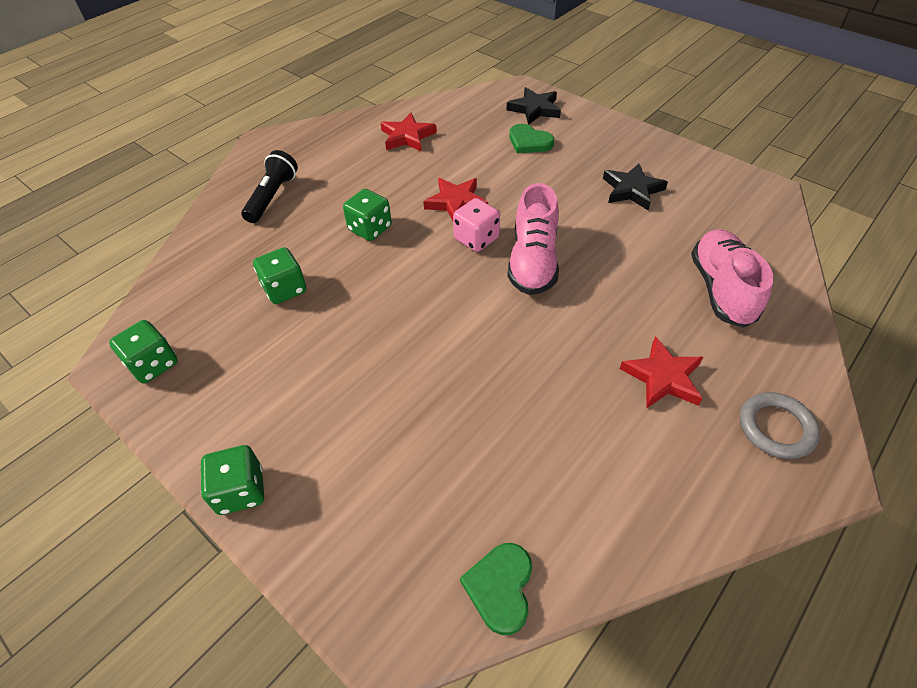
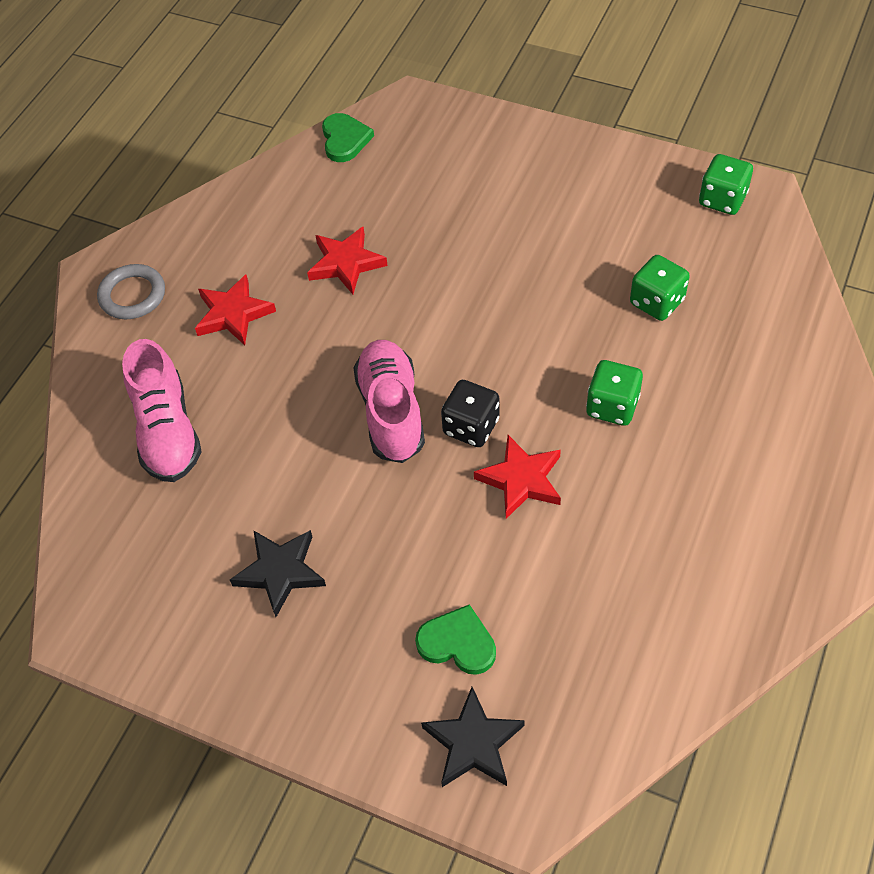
camera: 165 degrees right, 5 degrees up
(240, 491) = (564, 140): green dice -> none
(272, 197) = (776, 422): black flashlight -> none
(407, 136) = (661, 601): red star -> red star (346, 263)
(476, 239) = (471, 427): pink dice -> black dice

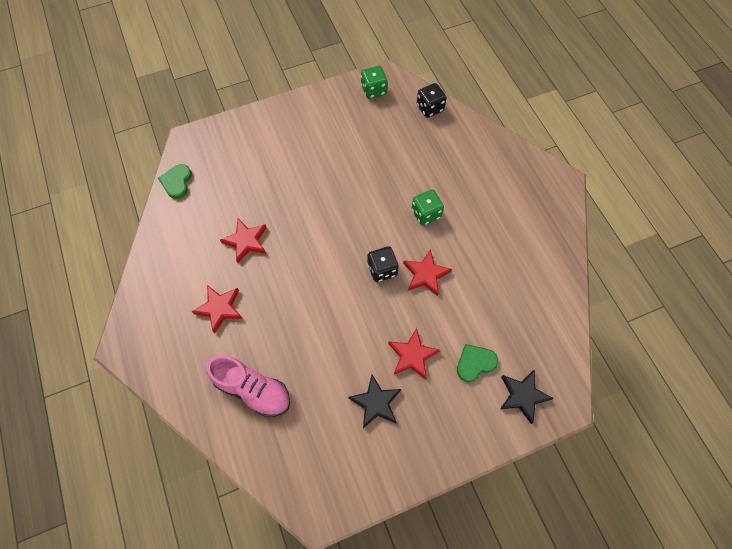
camera: 50 degrees left, 10 degrees up
(132, 295) = (157, 342): grey ring -> none
(345, 140) = (177, 182): green heart -> green heart turned 120 degrees counterclockwise
(388, 559) = (412, 355): none -> red star
(391, 412) = (343, 292): pink shoe -> none
(657, 302) = (395, 155): green dice -> none
(781, 277) = (430, 108): none -> black dice

